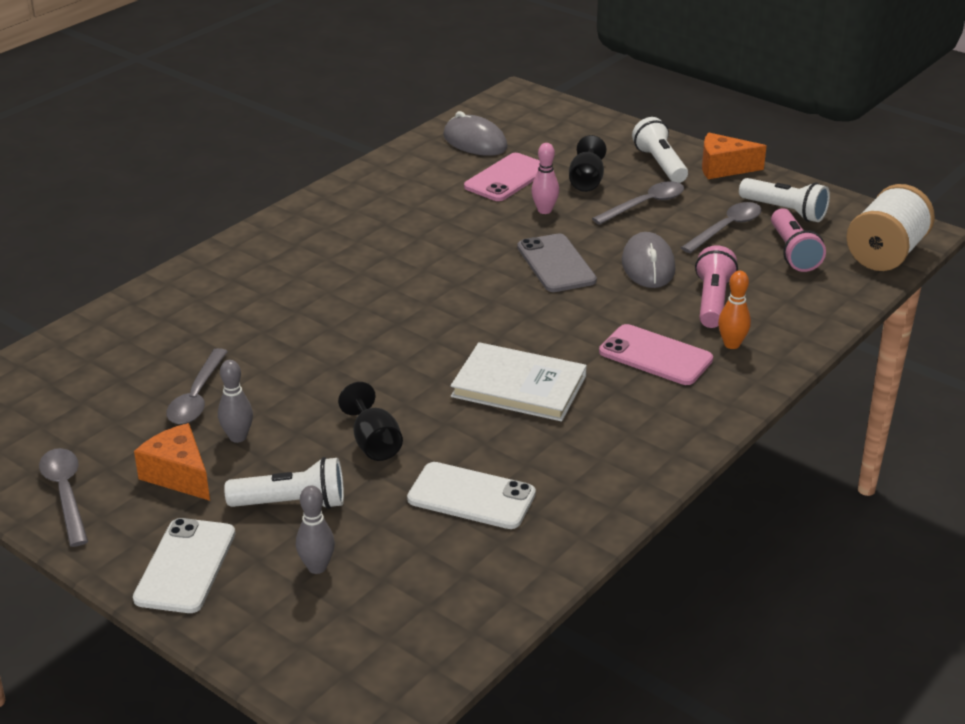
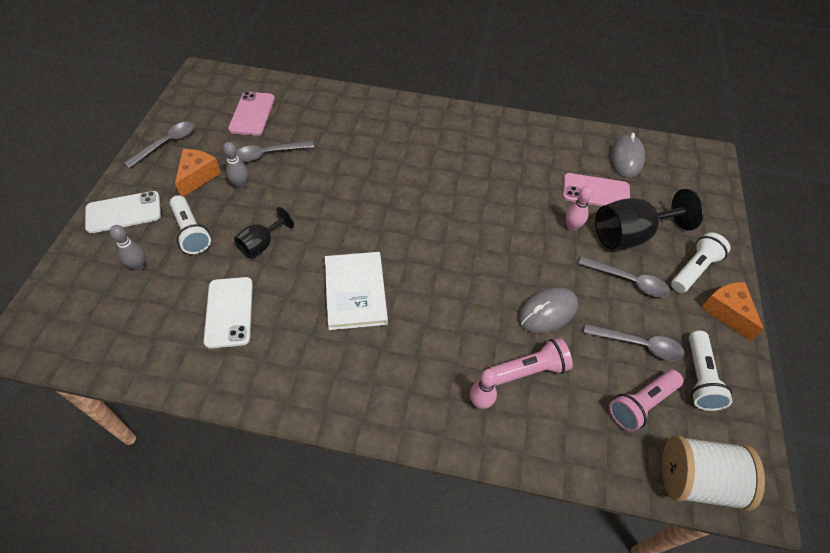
camera: 60 degrees right, 20 degrees up
(556, 264) = (510, 258): grey phone -> none
(586, 181) = (630, 235): black goblet -> black goblet, size x1.74
(655, 356) = (435, 357): pink phone -> pink phone (252, 114)
(732, 344) = (480, 403): orange bowling pin -> pink bowling pin

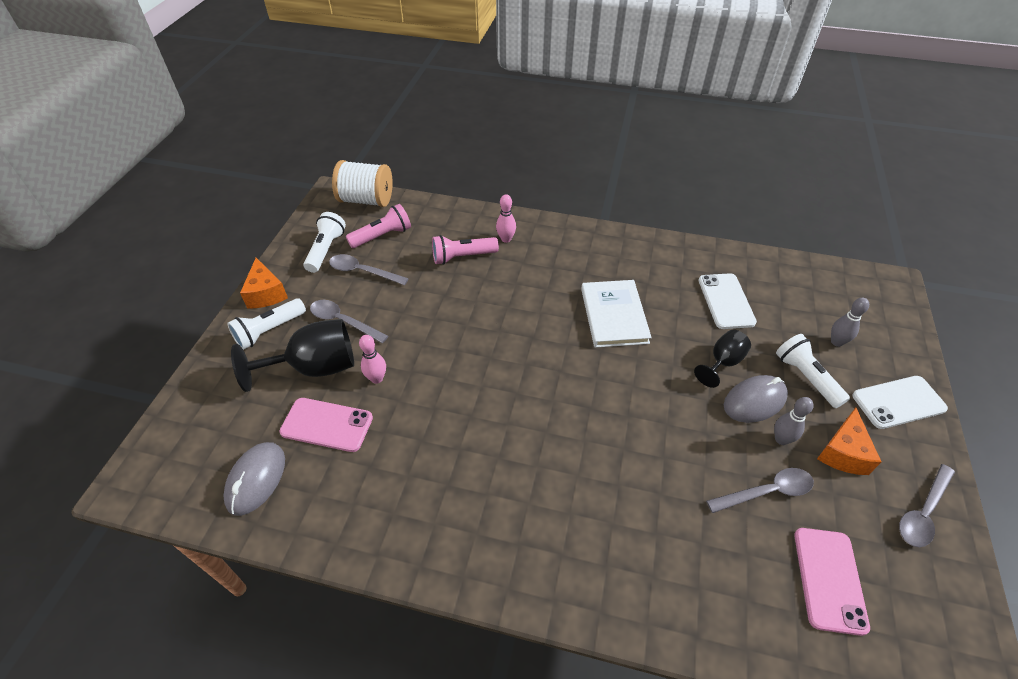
camera: 175 degrees left, 5 degrees down
(547, 312) = (434, 296): grey mouse -> grey mouse (754, 401)

